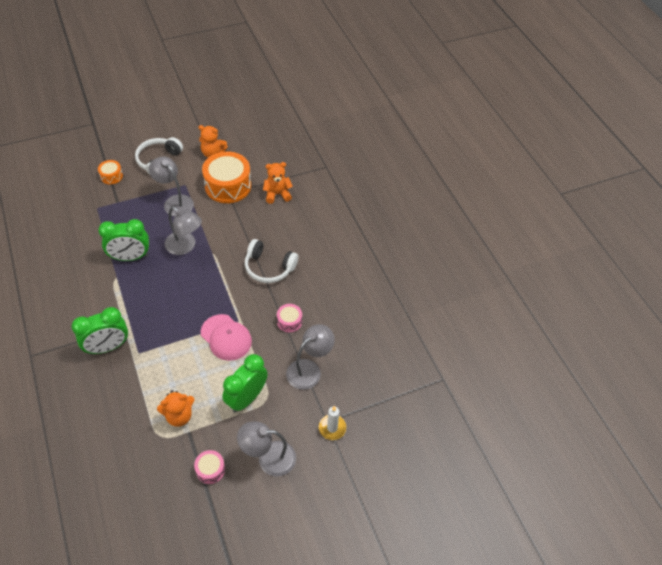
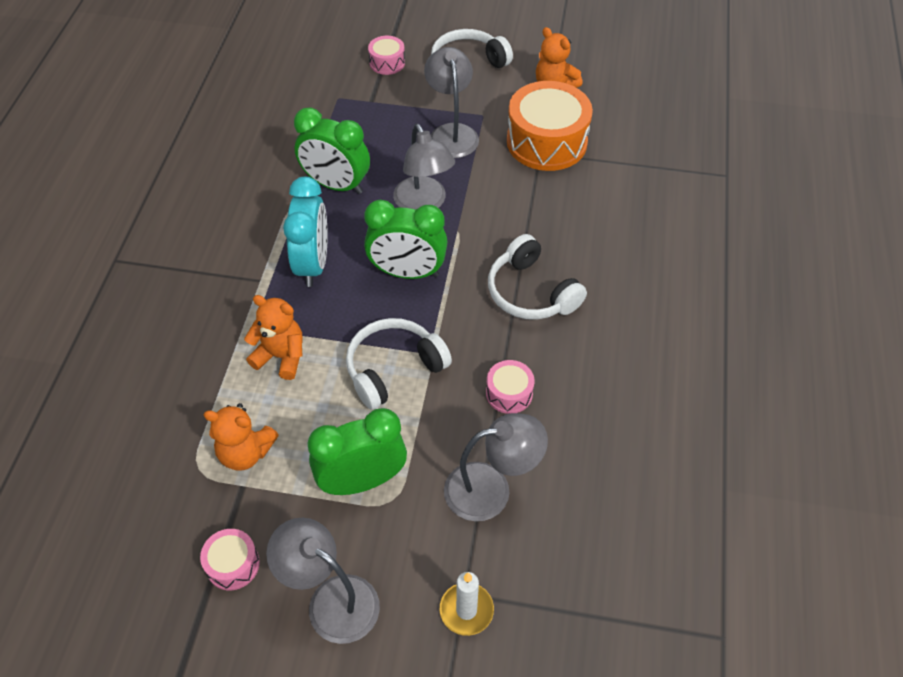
camera: 35 degrees right, 0 degrees up
(108, 347) = (219, 298): green clock -> green clock (407, 273)
(111, 176) = (387, 63): orange drum -> pink drum
(147, 305) = (313, 264): none -> turquoise clock
(226, 337) = (393, 369): pink cap -> white headphones
(277, 194) = (617, 185): orange teddy bear -> orange teddy bear (281, 356)

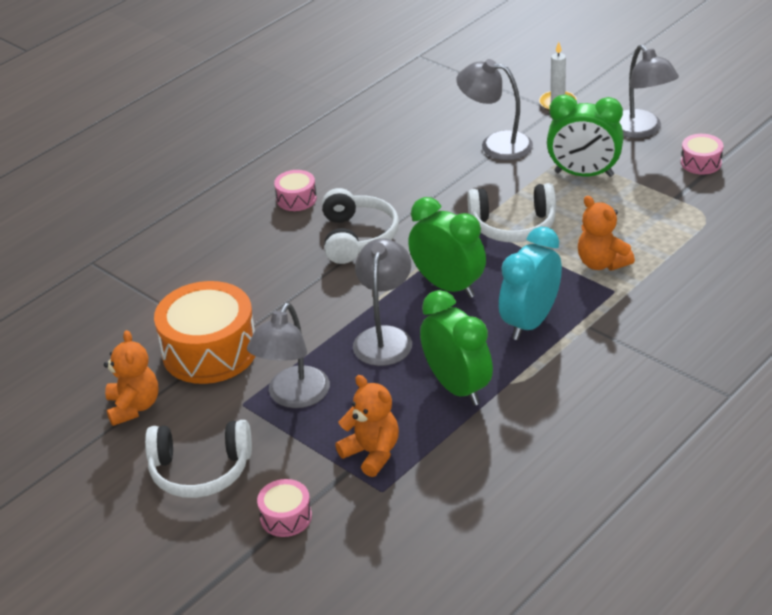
camera: 145 degrees left, 15 degrees down
(245, 453) = (663, 214): orange teddy bear -> orange teddy bear (372, 453)
(509, 393) = (437, 185): pink drum -> pink drum (296, 199)

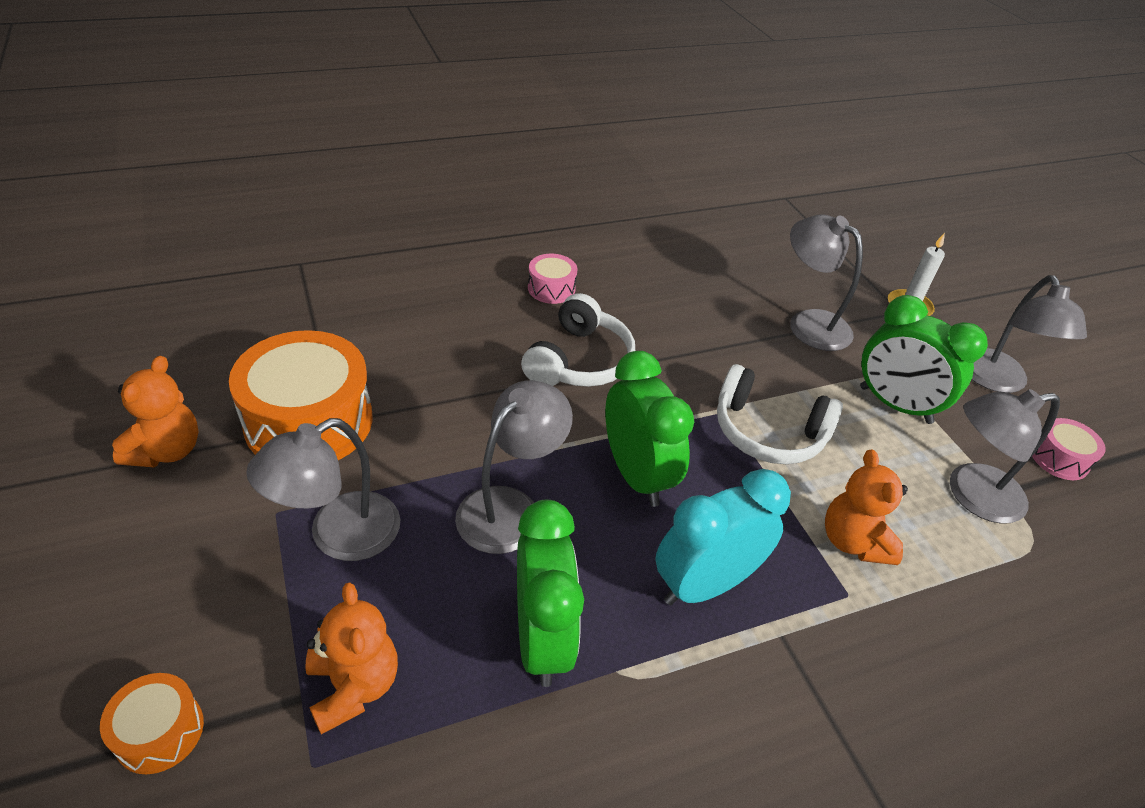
camera: 20 degrees right, 5 degrees up
(200, 471) = (141, 585): white headphones -> none
(286, 517) = (159, 732): pink drum -> orange drum
(658, 207) = (972, 495): none -> grey lamp

